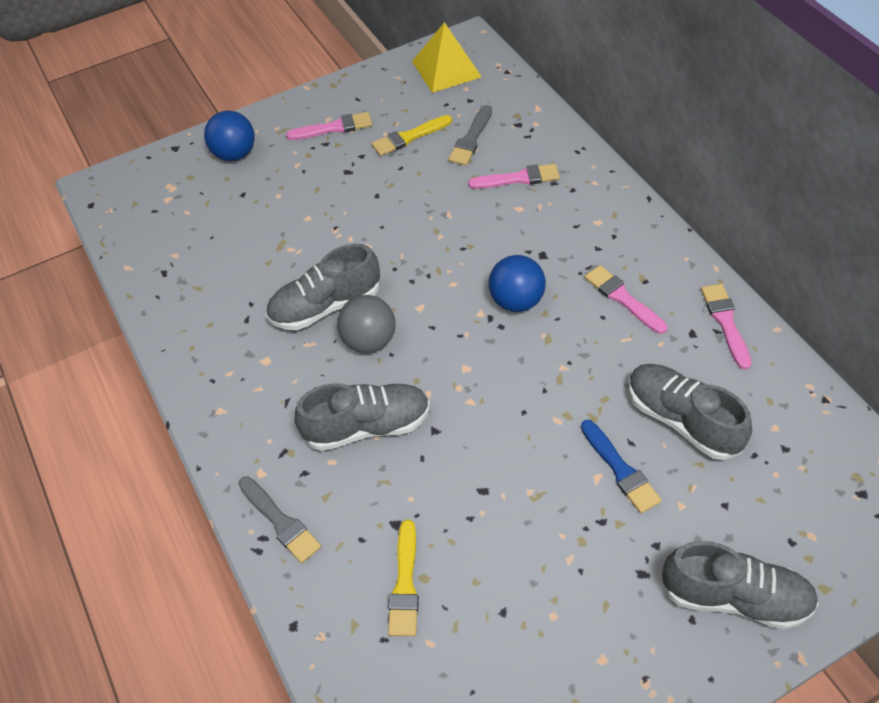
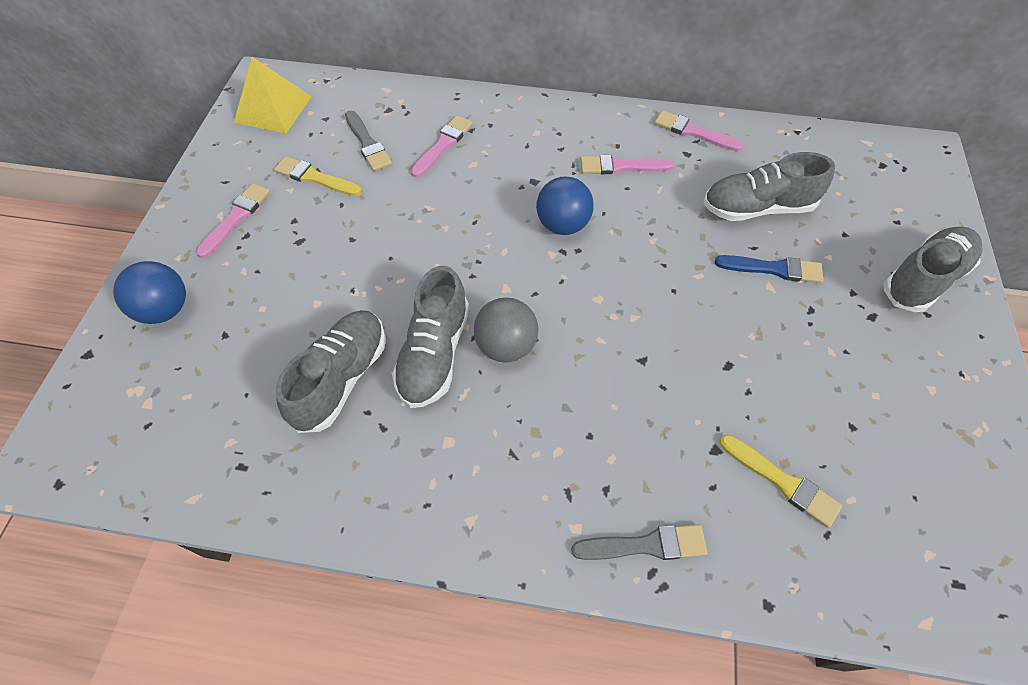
camera: 55 degrees left, 5 degrees up
(367, 426) = (597, 406): grey shoe -> grey shoe (342, 378)
(409, 137) = (315, 177): yellow brush -> yellow brush turned 105 degrees clockwise

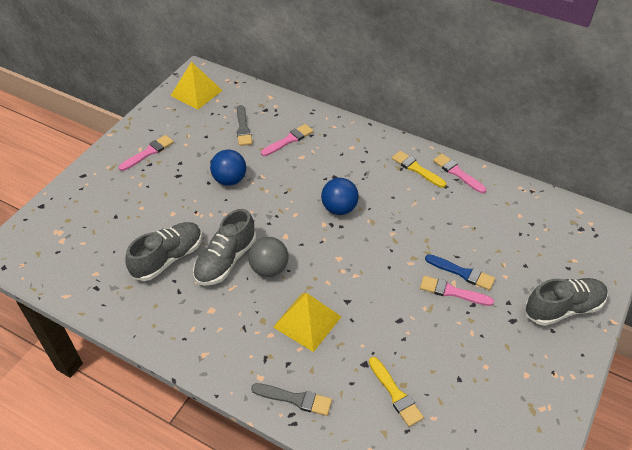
camera: 20 degrees right, 10 degrees down
(165, 309) = (90, 193): blue ball -> blue ball (230, 180)
(315, 177) = (203, 140): yellow brush -> yellow brush (416, 169)
(602, 411) = (307, 321): none -> yellow pyramid
(621, 166) = (396, 182): pink brush -> pink brush (452, 292)
(756, 208) = (473, 232): grey shoe -> none

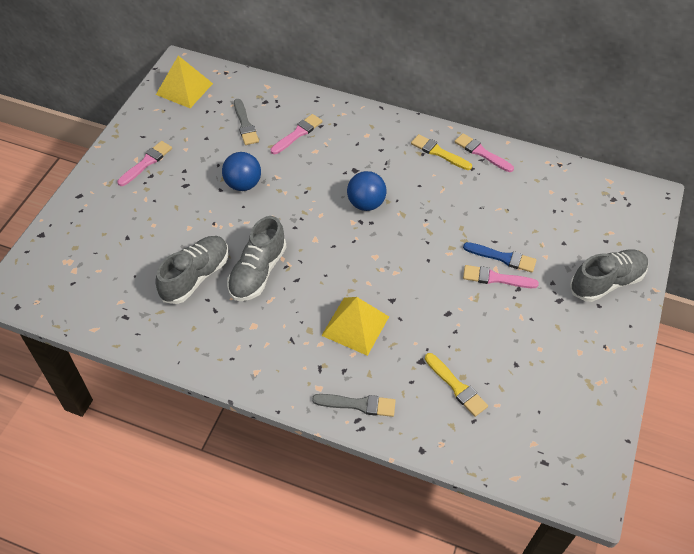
camera: 10 degrees left, 5 degrees up
(269, 268) = (305, 275): grey ball -> none

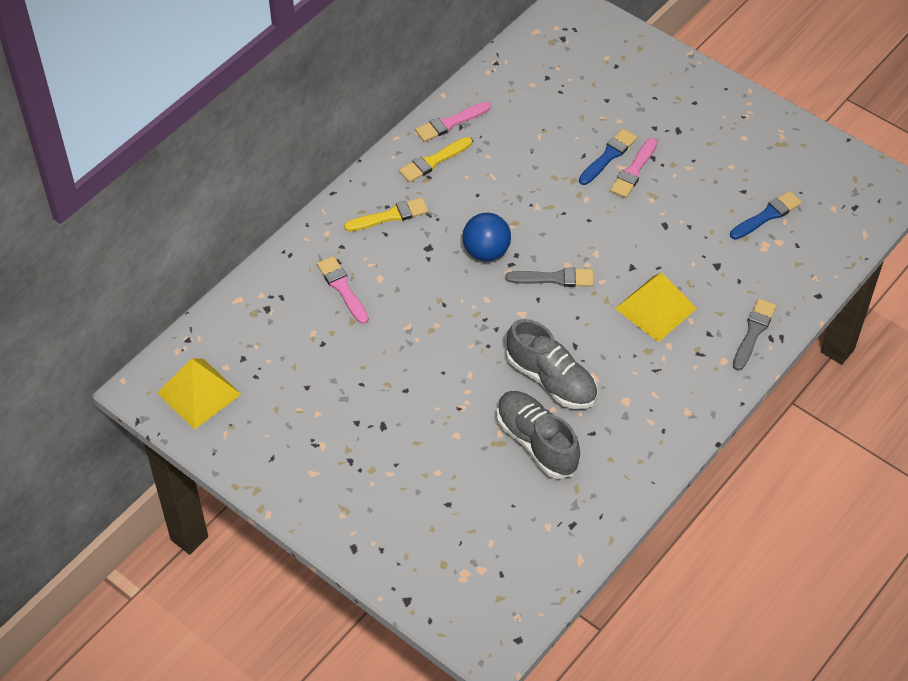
camera: 70 degrees left, 0 degrees up
(146, 162) = (324, 461): pink brush -> none
(243, 184) = (406, 364): blue ball -> none
(245, 125) = (301, 339): grey brush -> grey brush (554, 278)
(456, 386) = (755, 246): yellow brush -> yellow brush (390, 216)
(496, 389) = (767, 215): none -> blue brush
(606, 282) = (668, 86): grey shoe -> none

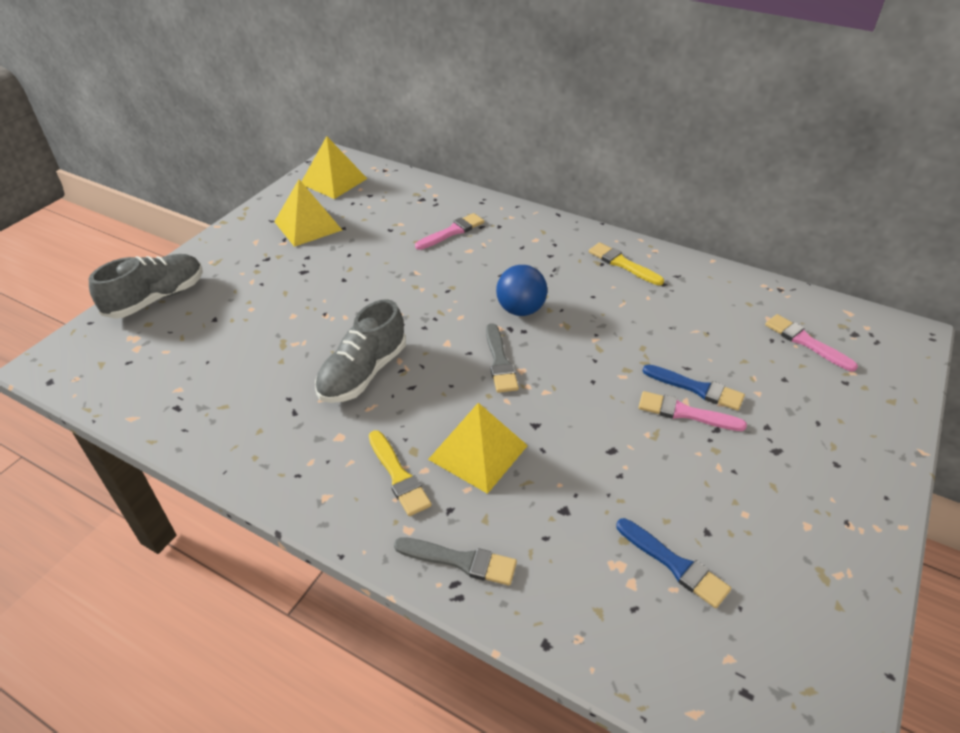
camera: 80 degrees right, 10 degrees down
(293, 421) = (308, 225): none -> yellow pyramid
(390, 216) = (543, 247): yellow brush -> yellow brush (398, 476)
(450, 123) = (677, 268): pink brush -> pink brush (805, 342)
(536, 442) = (282, 370): grey shoe -> grey shoe (157, 298)

